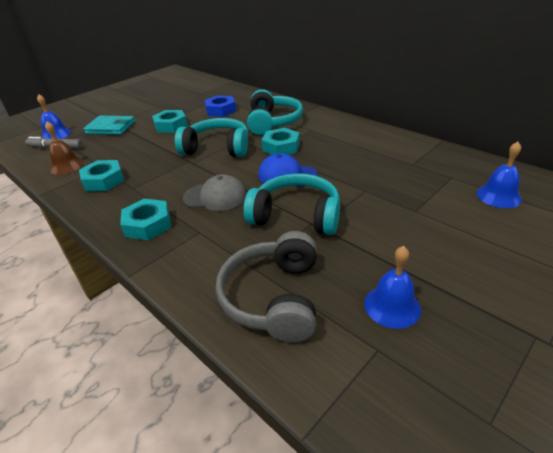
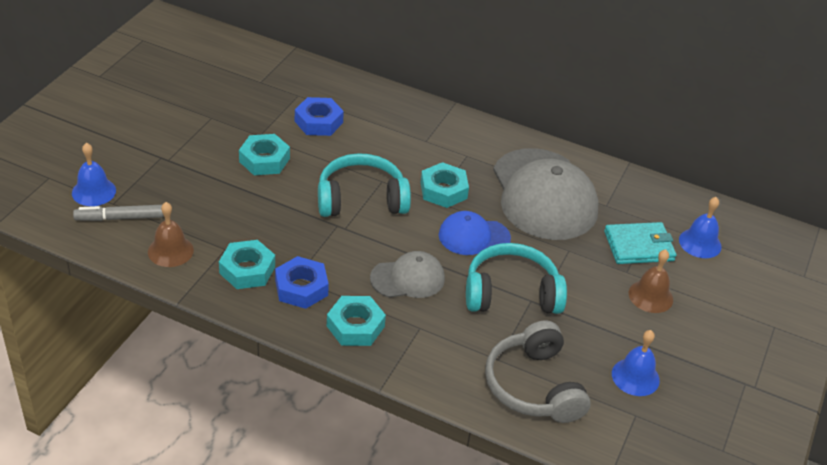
camera: 25 degrees left, 5 degrees up
(111, 128) = (172, 170): turquoise wallet -> turquoise wallet (639, 246)
(130, 195) = (301, 288): none -> blue nut
(273, 122) = (408, 143): turquoise headphones -> none
(360, 154) = (544, 195): none -> grey cap
(434, 232) = (650, 296): none -> brown bell

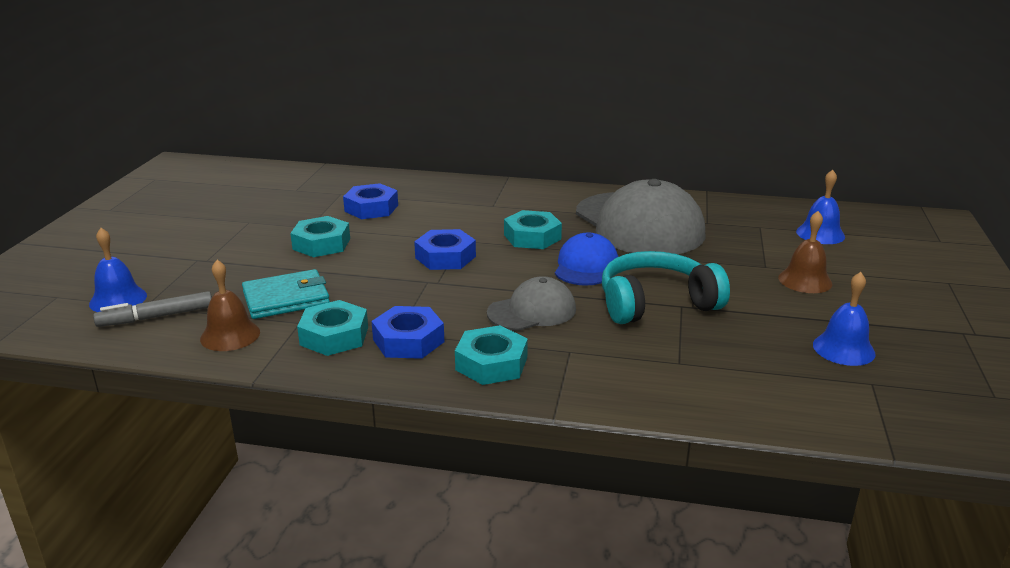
camera: 10 degrees left, 15 degrees down
(361, 199) = (445, 257): turquoise headphones -> blue nut
(474, 237) = (586, 266): blue cap -> blue cap turned 120 degrees clockwise
(534, 386) = (737, 379): grey headphones -> none
(639, 246) = (762, 246): turquoise wallet -> turquoise wallet (286, 298)

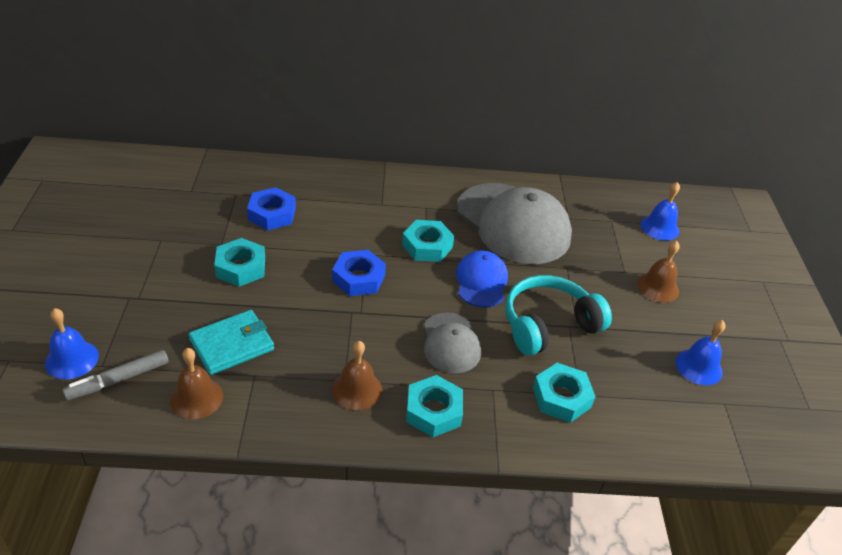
camera: 15 degrees left, 15 degrees up
(334, 336) = (291, 390): turquoise nut -> turquoise nut (561, 397)
(408, 340) = (357, 389): blue nut -> brown bell
(532, 311) = (450, 343): grey cap -> grey cap turned 120 degrees clockwise

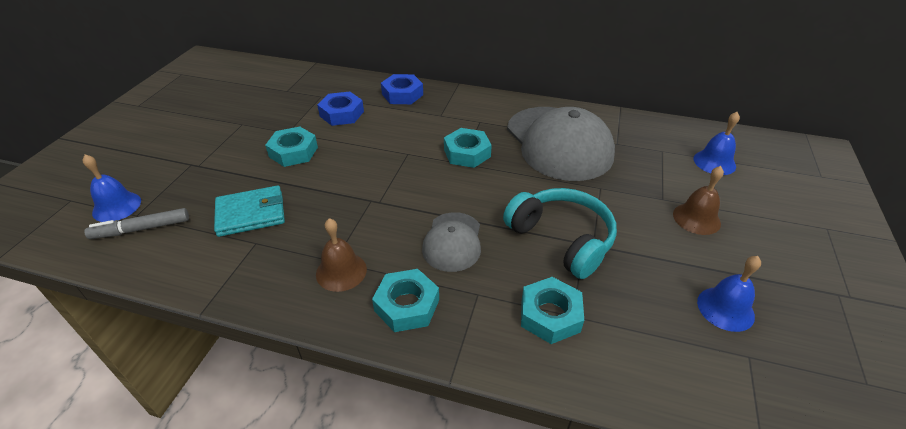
camera: 20 degrees right, 0 degrees up
(196, 398) = (195, 255): brown bell -> none
(358, 278) = (391, 172): blue nut -> blue nut (402, 94)
(481, 281) = (507, 190): blue cap -> none
(548, 325) = (561, 239): turquoise headphones -> turquoise headphones turned 60 degrees clockwise

